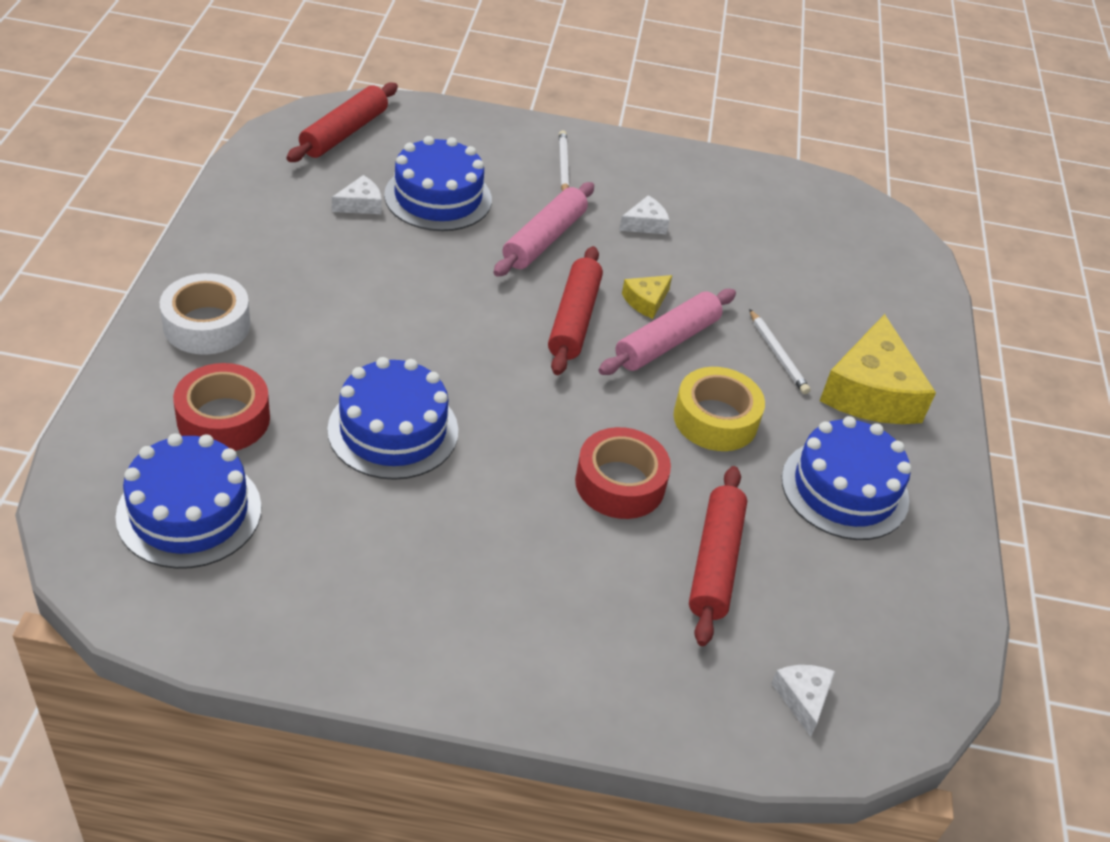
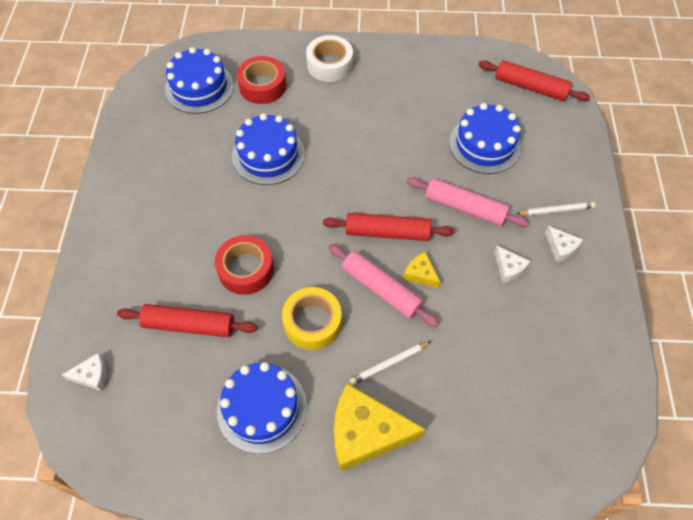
camera: 90 degrees right, 15 degrees up
(360, 204) = (460, 108): white cheese -> white cheese (561, 247)

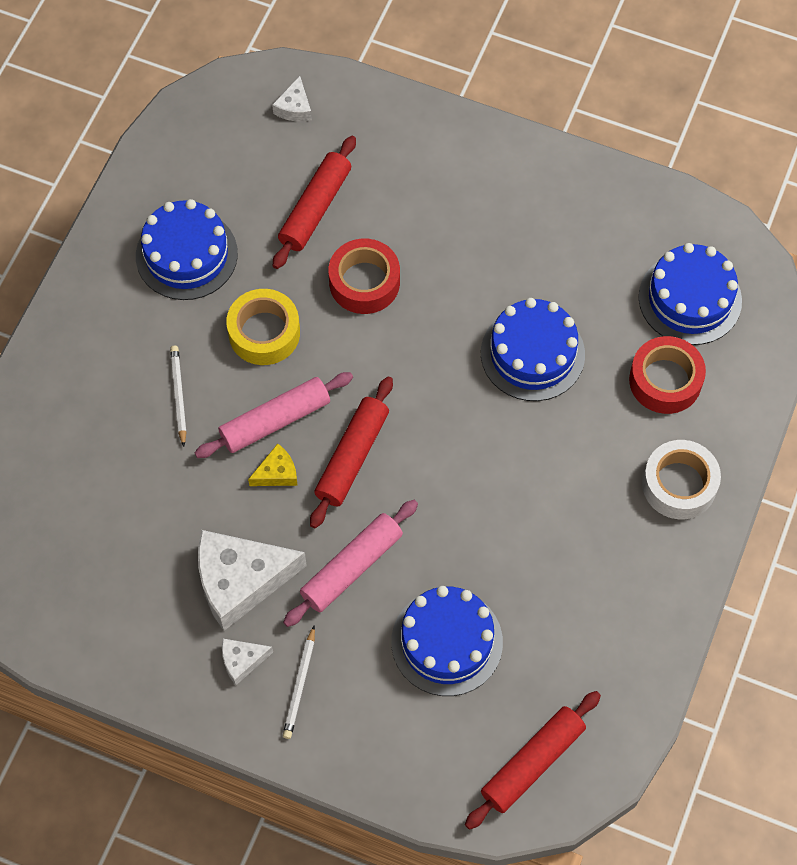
camera: 110 degrees right, 5 degrees up
(366, 433) = (113, 345): yellow cheese -> none
(509, 268) = (240, 581): white cheese -> white cheese, size x2.15

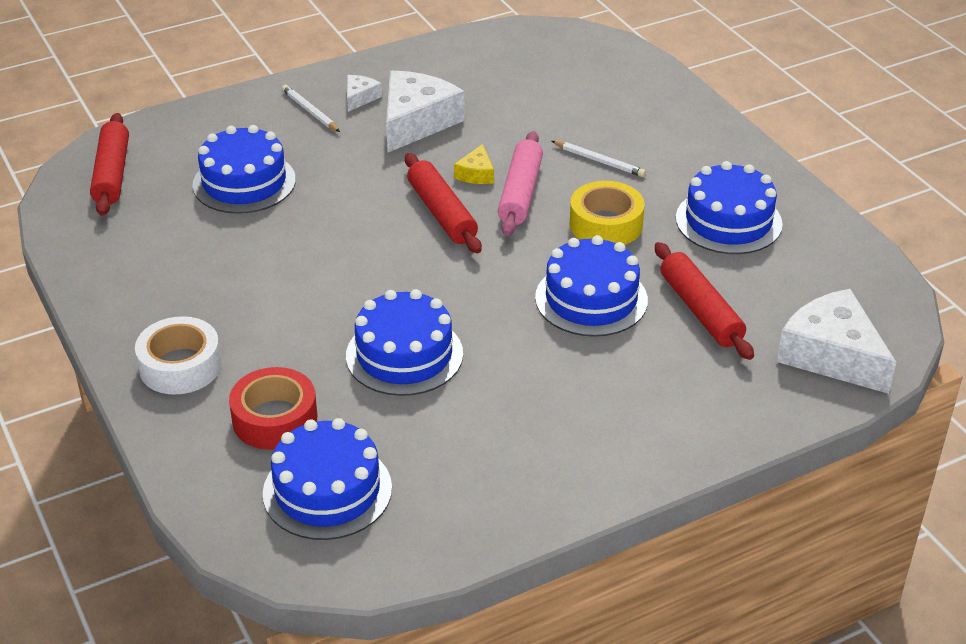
camera: 130 degrees right, 25 degrees down
(294, 107) = (832, 355): white cheese -> white cheese, size x2.15
(351, 567) = (357, 170): pink rolling pin -> none
(364, 282) = (591, 299): red tape -> blue cake

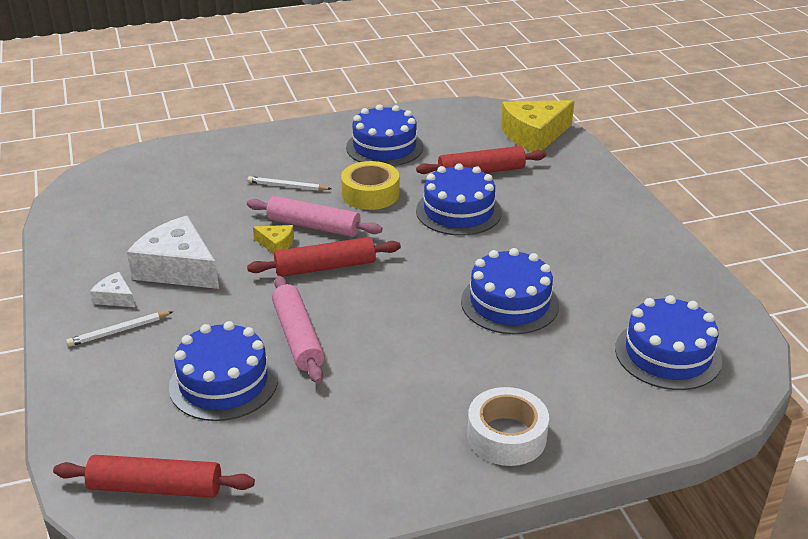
camera: 80 degrees left, 5 degrees down
(275, 419) = (583, 378): red tape -> none
(317, 214) = (298, 337): none -> pink rolling pin
(599, 161) = (287, 186): white pencil -> white pencil turned 120 degrees counterclockwise
(832, 355) = (534, 135): white cheese -> yellow cheese

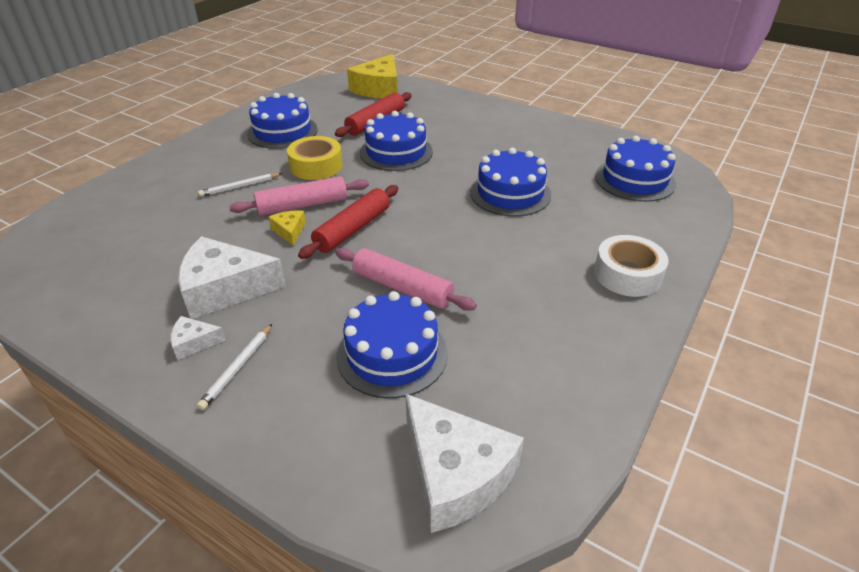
camera: 40 degrees left, 5 degrees up
(155, 487) = (455, 474): red rolling pin -> white cheese
(276, 244) = (289, 231): yellow cheese -> yellow cheese turned 90 degrees counterclockwise

